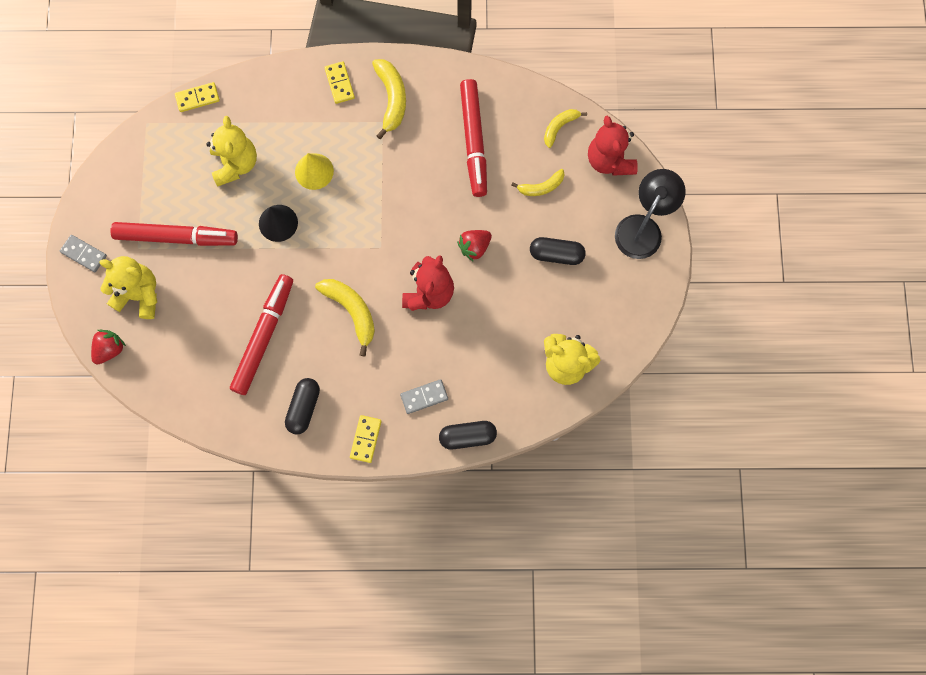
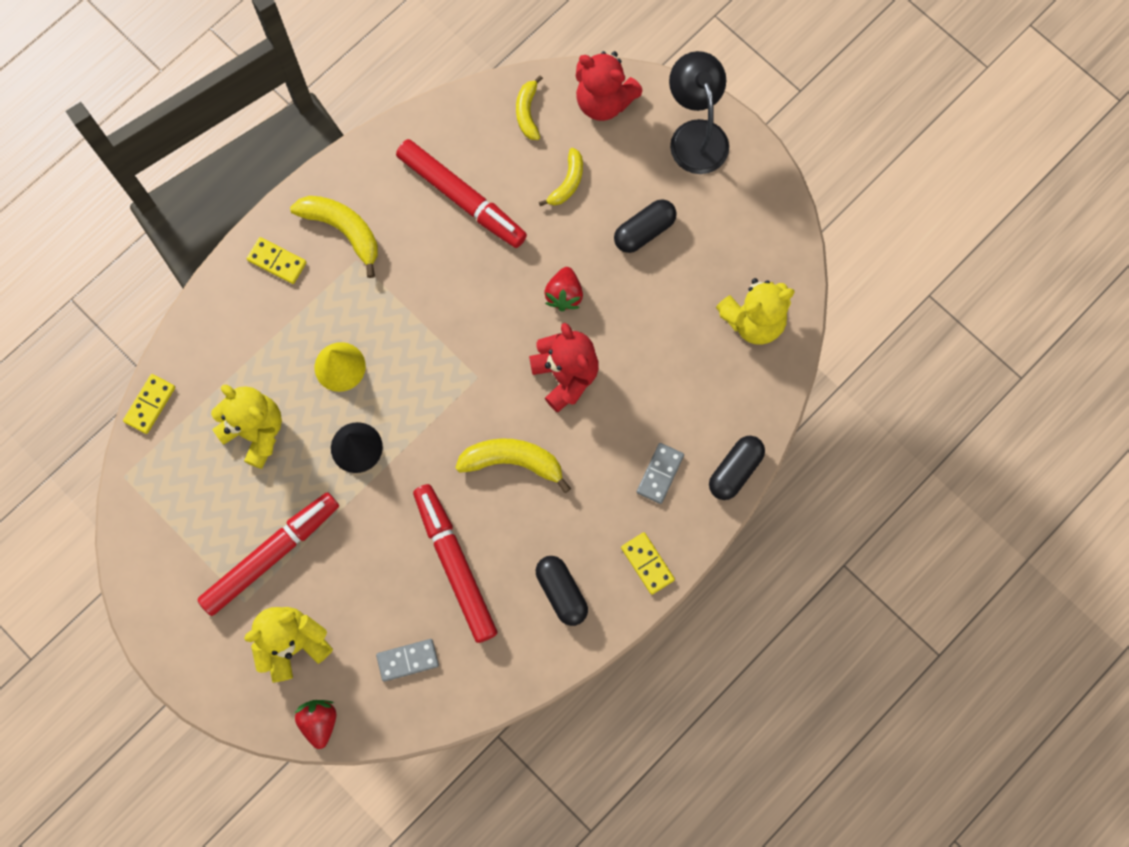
camera: 45 degrees left, 0 degrees up
(84, 254) = (195, 659): grey domino -> grey domino (407, 660)

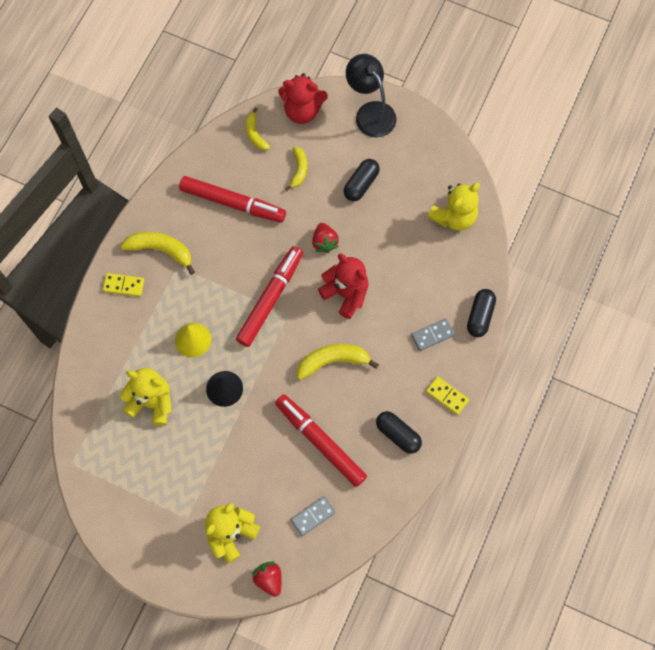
camera: 20 degrees left, 5 degrees down
(150, 404) = (72, 409): yellow domino -> none
(271, 555) = (194, 480): red marker -> red marker (270, 299)
(660, 474) = (432, 335): grey domino -> grey domino turned 60 degrees clockwise

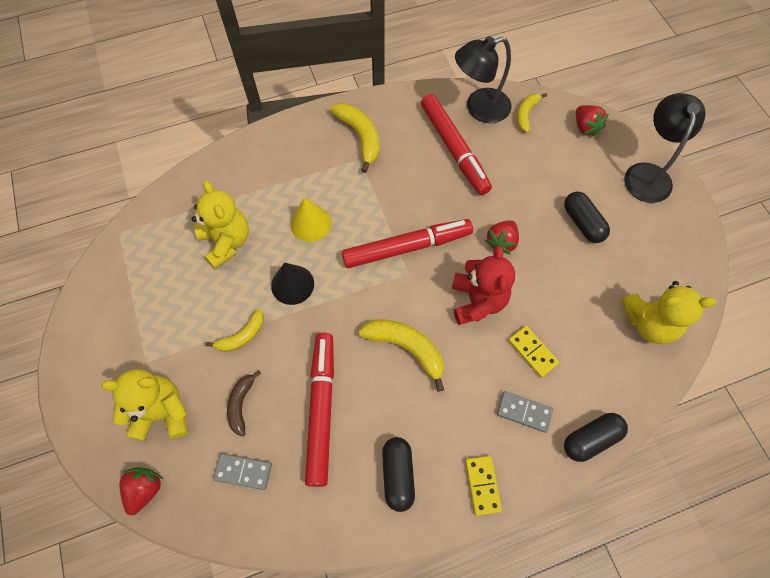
camera: 45 degrees right, 5 degrees down
(124, 285) = (305, 139): yellow domino -> yellow domino (532, 352)
(219, 157) = (479, 108): none -> black lamp
(272, 484) = (241, 404): none -> brown banana
(299, 170) = (536, 168): yellow banana -> yellow banana (242, 336)
(302, 111) = (585, 127): red teddy bear -> red strawberry
(361, 184) = (582, 223): black capsule -> black capsule turned 75 degrees clockwise

